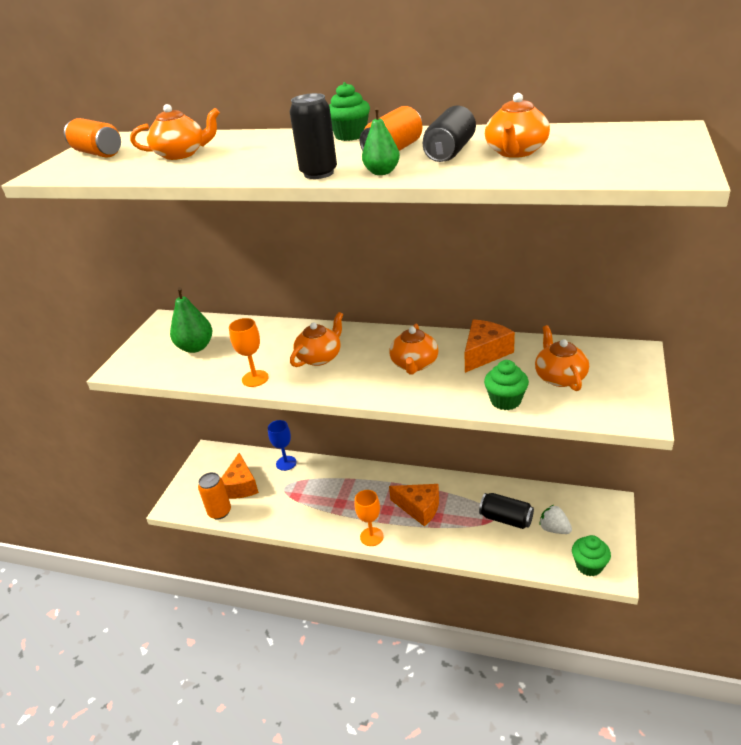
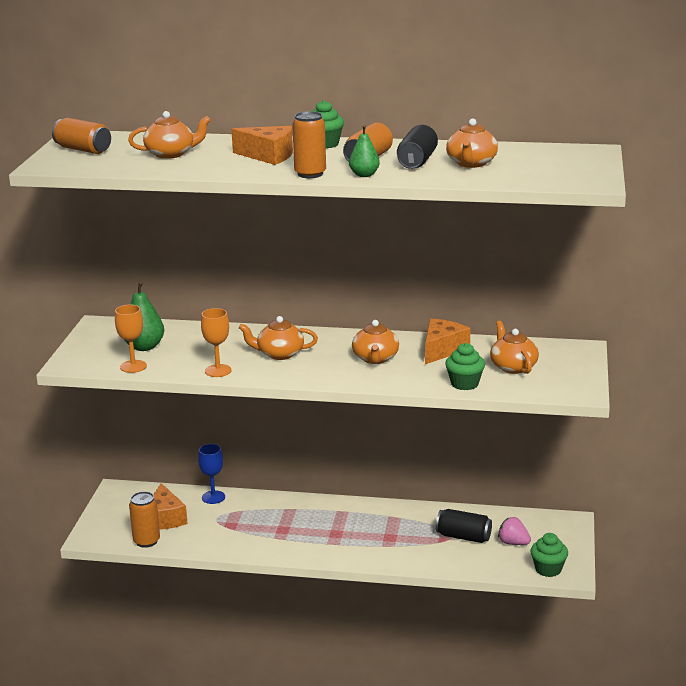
camera: 10 degrees left, 10 degrees down
(319, 173) = (310, 174): black can -> orange can
(320, 357) = (279, 354): orange teapot -> orange teapot turned 120 degrees counterclockwise
(371, 536) = (322, 555): orange goblet -> orange goblet (133, 366)
(419, 508) = (371, 531): orange cheese -> orange cheese (268, 156)
(554, 529) = (513, 543): white strawberry -> pink strawberry

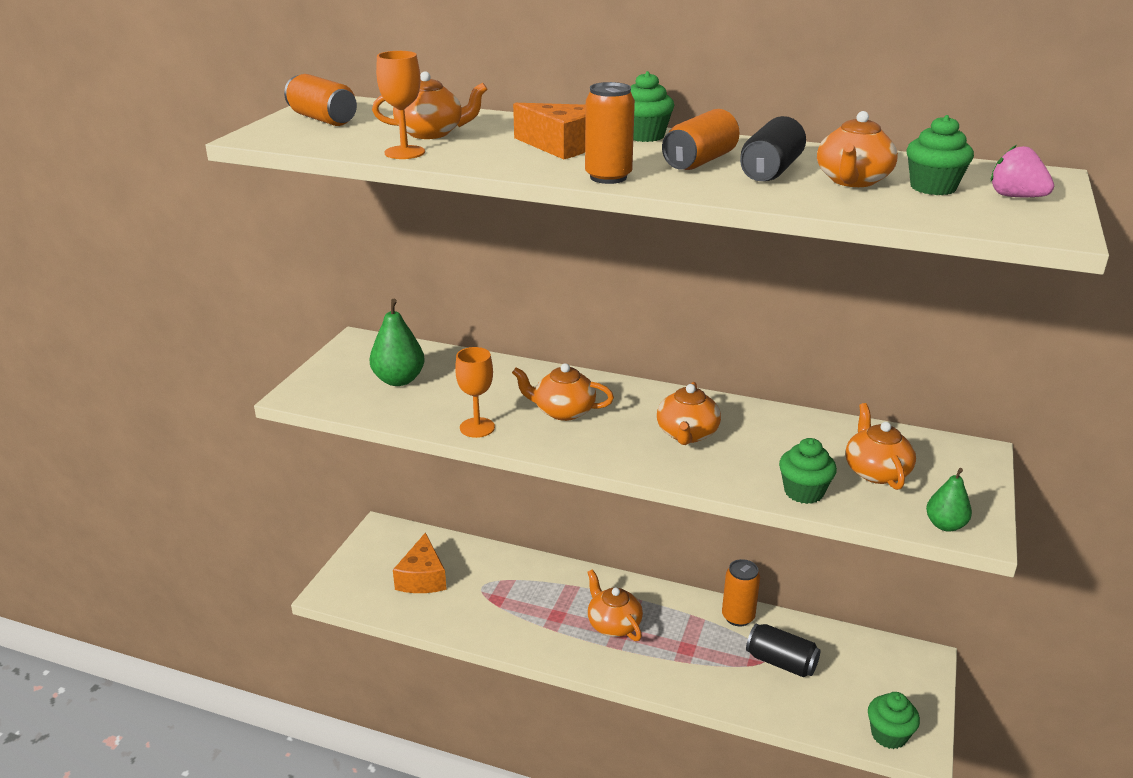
camera: 10 degrees right, 5 degrees up
(133, 366) = (374, 408): orange goblet -> orange goblet (404, 152)
(146, 541) = (392, 608): orange can -> orange can (738, 617)
(213, 497) = (486, 555): blue goblet -> none
(329, 529) = (613, 624): none -> orange teapot
(364, 175) = (687, 185): green pear -> green pear (945, 525)
(442, 350) = (780, 431): orange cheese -> none
(513, 543) = (845, 682): pink strawberry -> pink strawberry (1016, 197)
(522, 164) = (933, 187): none -> green cupcake

